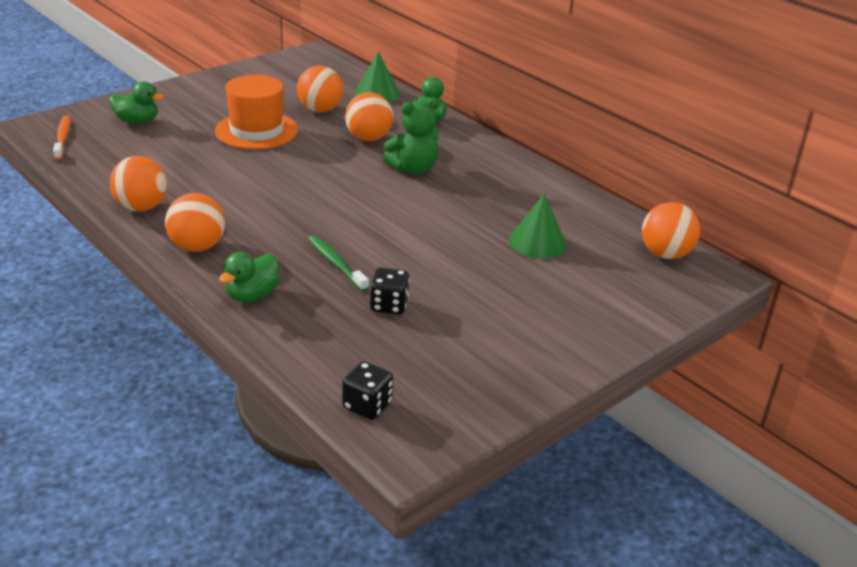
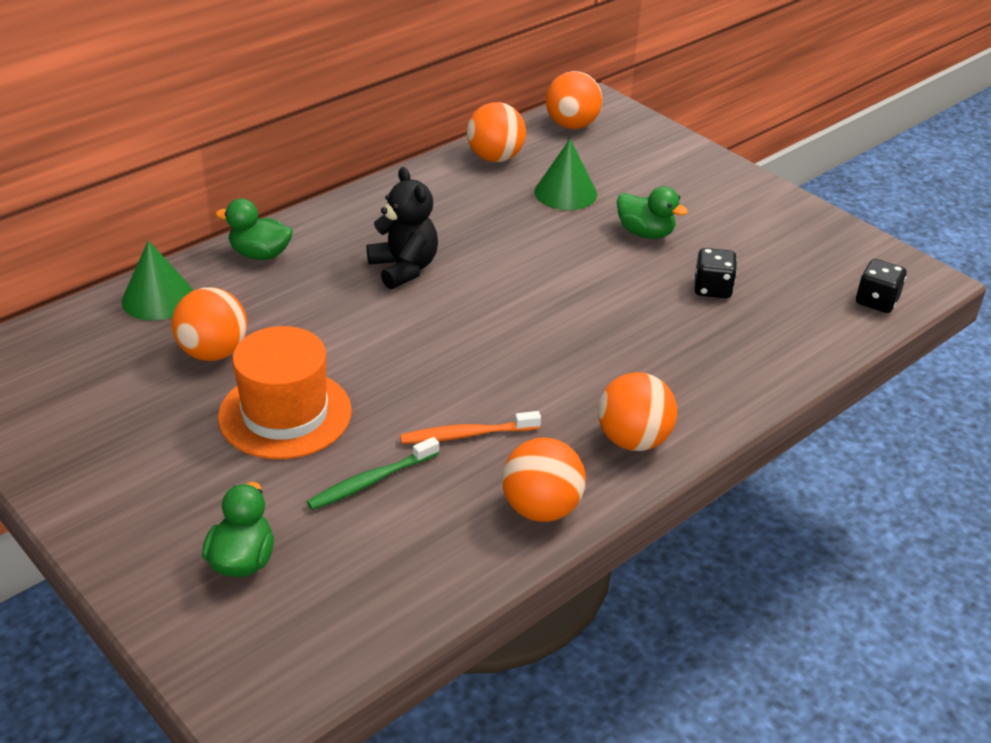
camera: 90 degrees left, 5 degrees up
(63, 138) = (308, 652): orange toothbrush -> orange toothbrush (466, 435)
(252, 295) = (725, 385): green duck -> green duck (645, 233)
(336, 263) = (642, 326): green toothbrush -> green toothbrush (371, 481)
(368, 138) = (314, 305): orange ball -> orange ball (495, 158)
(414, 169) = (404, 268): green teddy bear -> black teddy bear

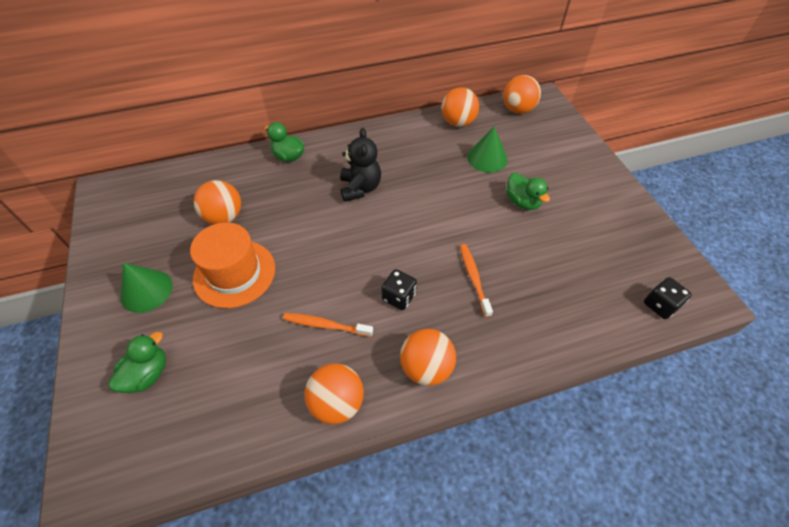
camera: 25 degrees right, 15 degrees up
(158, 298) = (219, 171): green cone -> green cone (146, 290)
(371, 481) = (251, 341): green toothbrush -> none
(634, 332) = (474, 278): none -> orange toothbrush
(712, 288) = (545, 259): black dice -> black dice (399, 297)

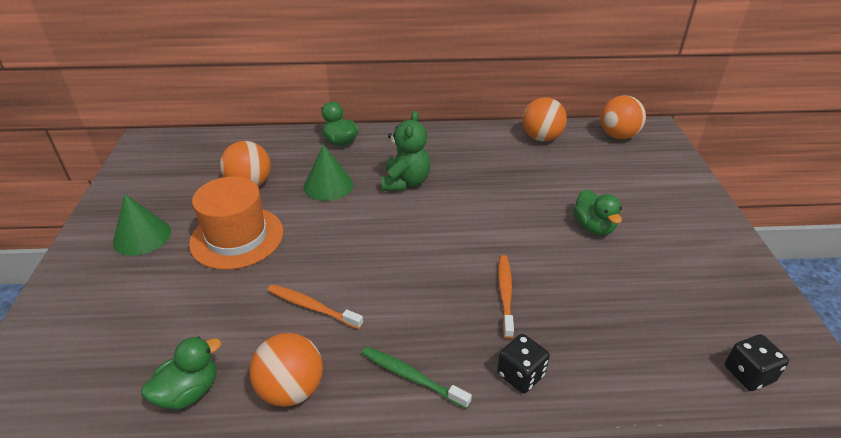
camera: 15 degrees right, 15 degrees down
(147, 374) = (105, 314): green duck -> green duck (189, 392)
(360, 188) = (405, 182): black teddy bear -> green teddy bear
(399, 297) = (407, 296): black dice -> black dice (520, 375)
(426, 367) = (411, 377): orange ball -> green toothbrush
(487, 158) = (564, 177): green cone -> green cone (328, 185)

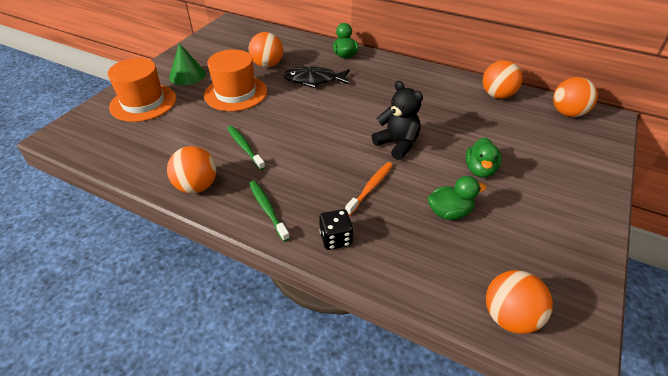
camera: 30 degrees right, 5 degrees up
(103, 301) = (143, 102): none -> orange hat
(189, 392) = (147, 165): green duck -> green duck (449, 212)
(312, 307) = (244, 147): orange toothbrush -> green toothbrush
(328, 185) = (314, 80): green cone -> black fish
(405, 182) = (366, 94): green teddy bear -> none
(490, 230) = (397, 144): none -> black teddy bear
(748, 374) = (509, 317): black dice -> orange ball

